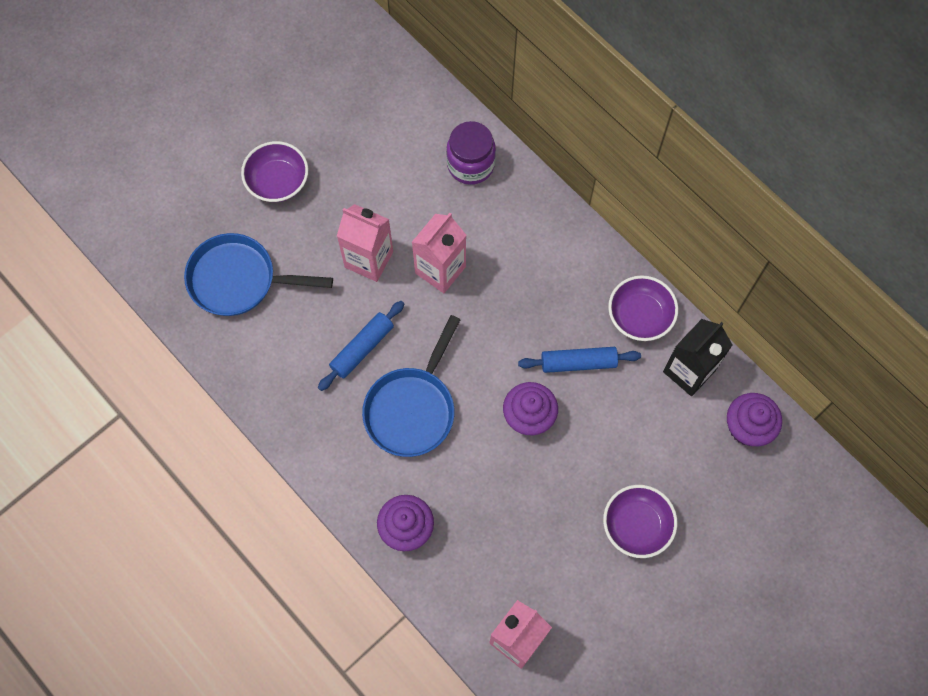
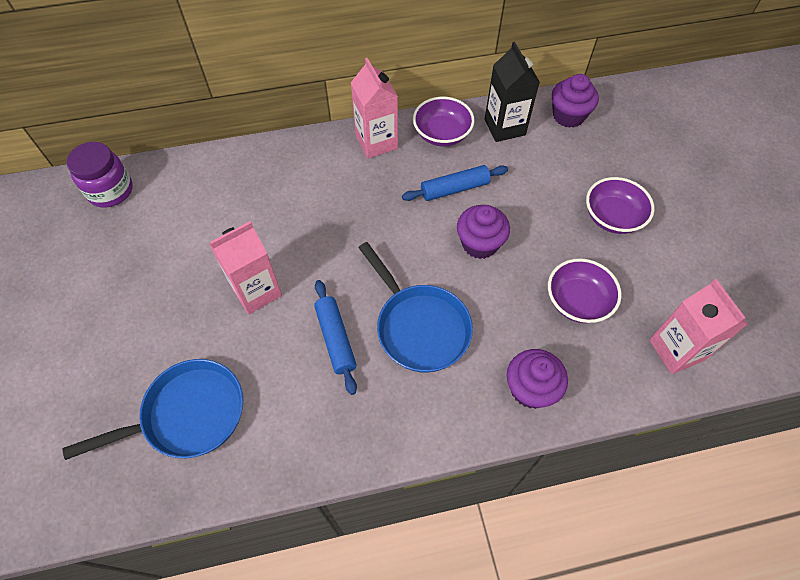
camera: 60 degrees left, 10 degrees down
(238, 280) = (188, 415): blue pan -> blue pan turned 150 degrees counterclockwise
(278, 181) = (121, 328): purple bowl -> purple bowl (577, 301)
(440, 270) = (307, 242): pink carton -> pink carton (376, 142)
(470, 165) = (234, 176): purple jar -> purple jar (110, 191)
(578, 363) = (455, 189): blue rolling pin -> blue rolling pin turned 45 degrees clockwise

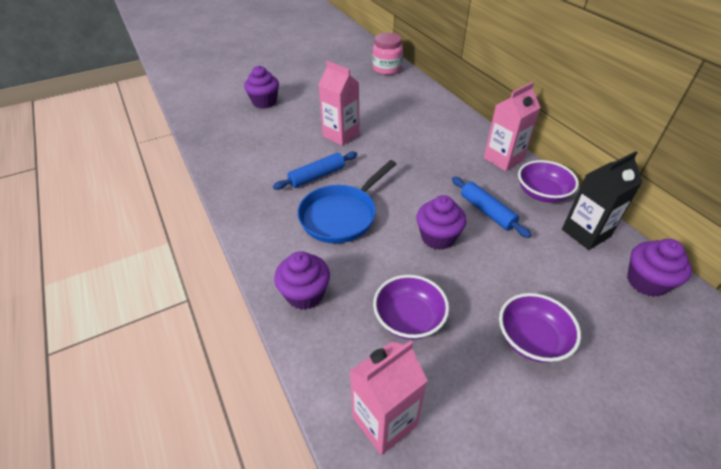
camera: 75 degrees right, 15 degrees down
(110, 191) = (387, 69): purple jar -> pink jar
(111, 381) = (264, 102): none -> purple cupcake
(188, 415) = (249, 131): blue pan -> none

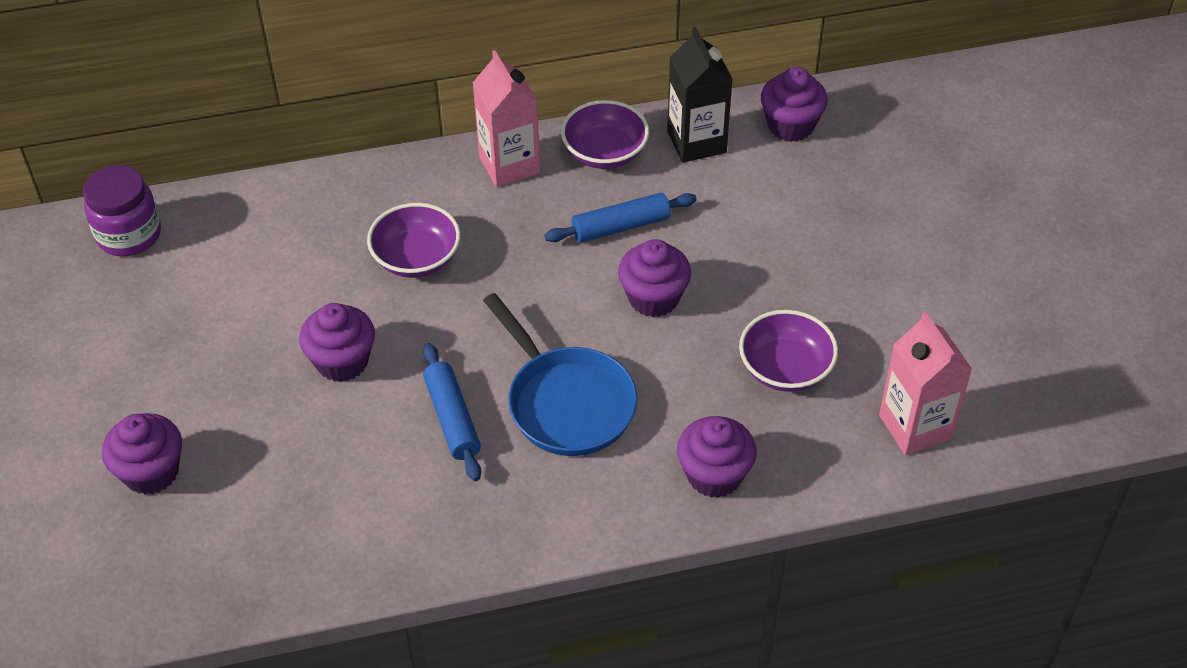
camera: 75 degrees left, 5 degrees up
(341, 135) = (342, 361): pink carton -> purple cupcake
(387, 69) = (129, 235): pink jar -> purple jar
(532, 339) = (843, 261): purple bowl -> purple bowl (416, 258)

